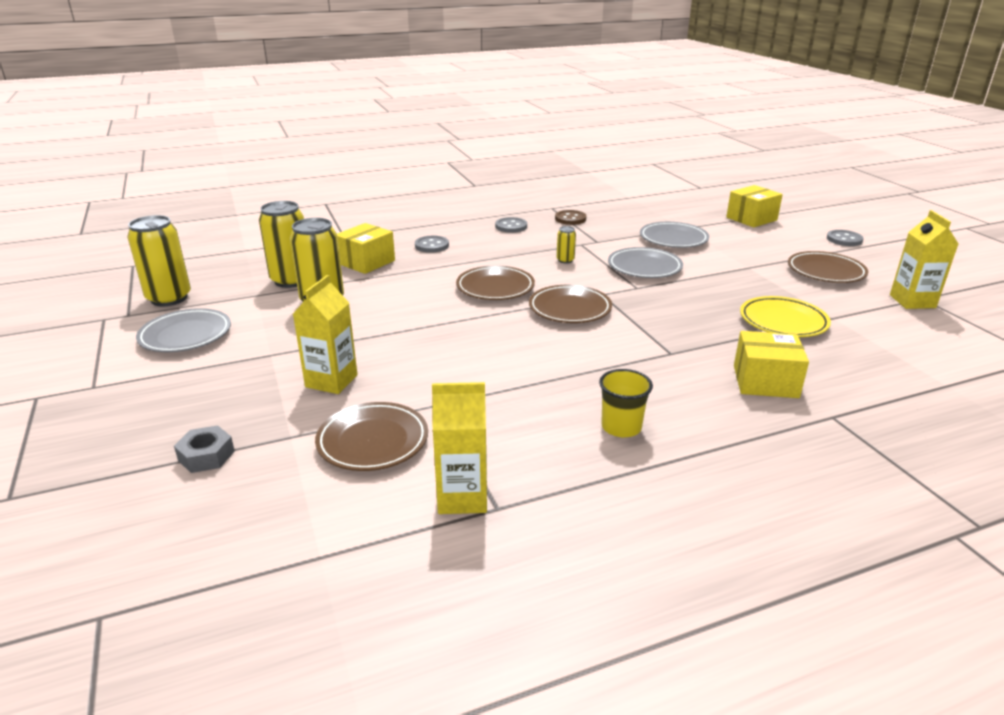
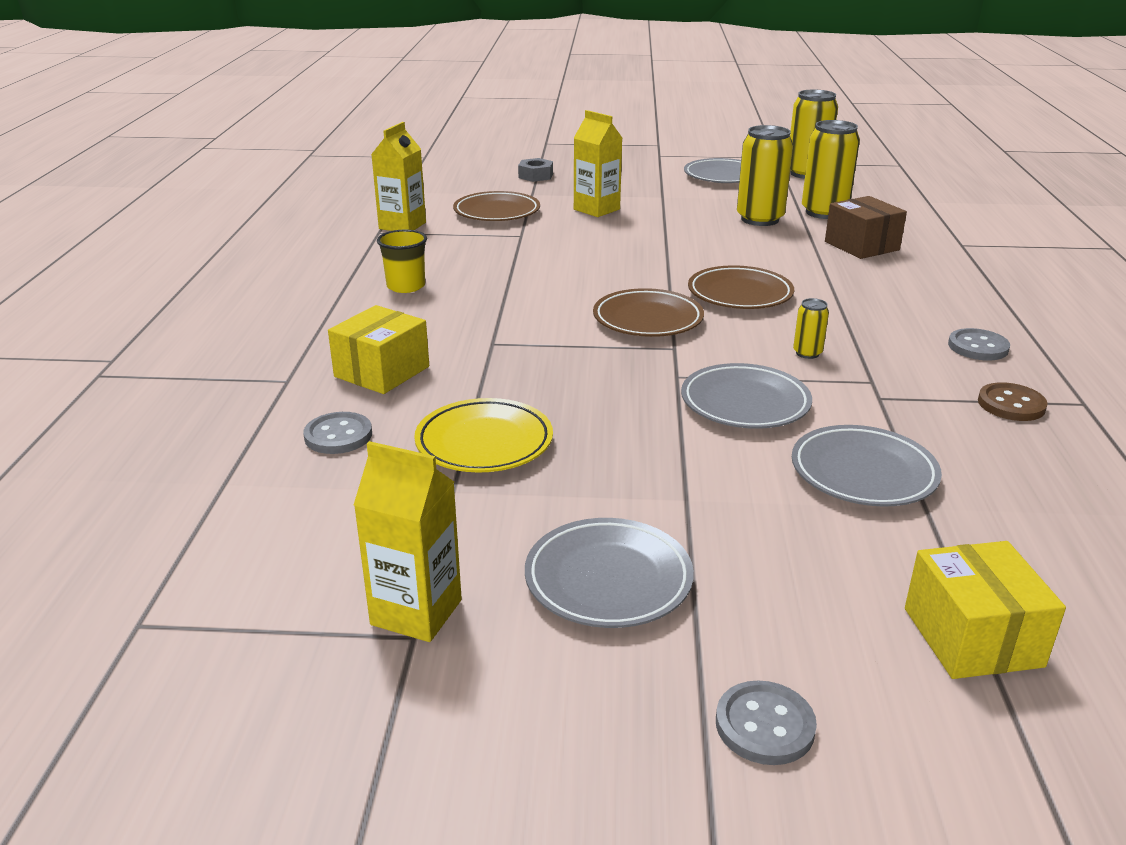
camera: 115 degrees right, 0 degrees up
(366, 262) = (861, 246): yellow box -> brown box
(432, 245) = (906, 284): grey button -> grey button (338, 435)
(825, 272) = (608, 579): brown plate -> grey plate

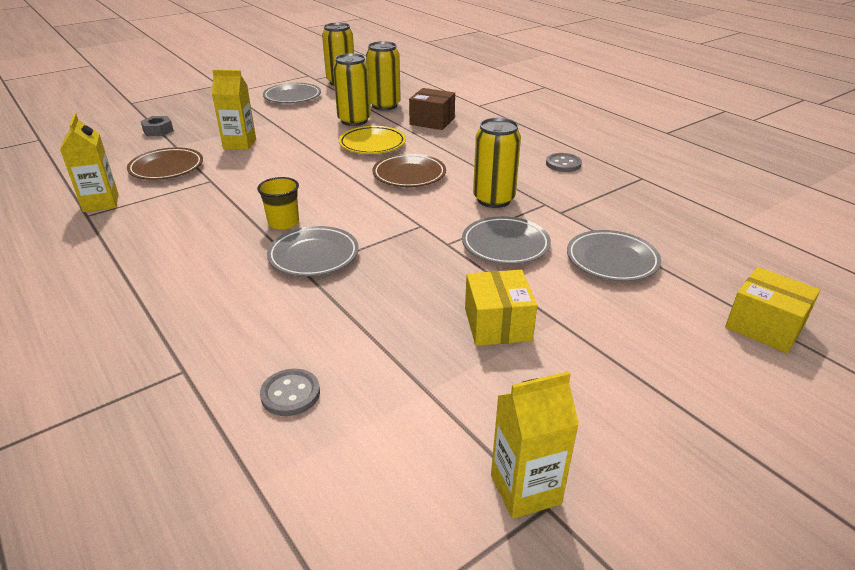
camera: 40 degrees left, 5 degrees up
(382, 371) = (252, 327): yellow box -> yellow box (497, 324)
(406, 286) = (175, 252): yellow cup -> yellow cup (283, 223)
(484, 442) = (398, 345): yellow plate -> yellow plate (372, 144)
(608, 579) = (590, 395): grey plate -> grey plate (313, 256)
(648, 319) = (380, 212): brown plate -> none
(764, 725) = (764, 431): grey button -> none
(807, 353) = (493, 199): yellow can -> yellow can, size x2.16
(1011, 404) = (617, 191): brown button -> none

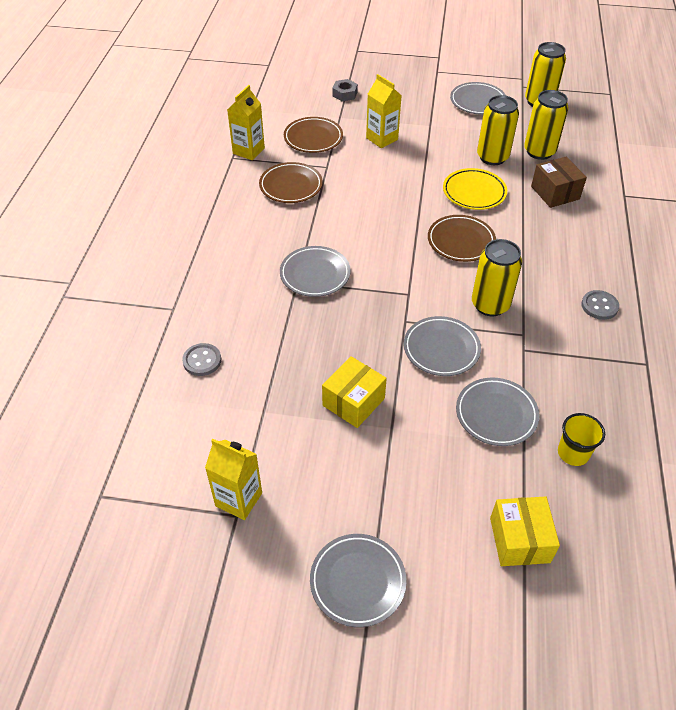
camera: 45 degrees right, 15 degrees up
(190, 208) = (291, 186): none -> brown plate
(283, 223) = (328, 234): yellow cup -> yellow cup (573, 453)
(734, 460) = (357, 581): none -> grey plate

